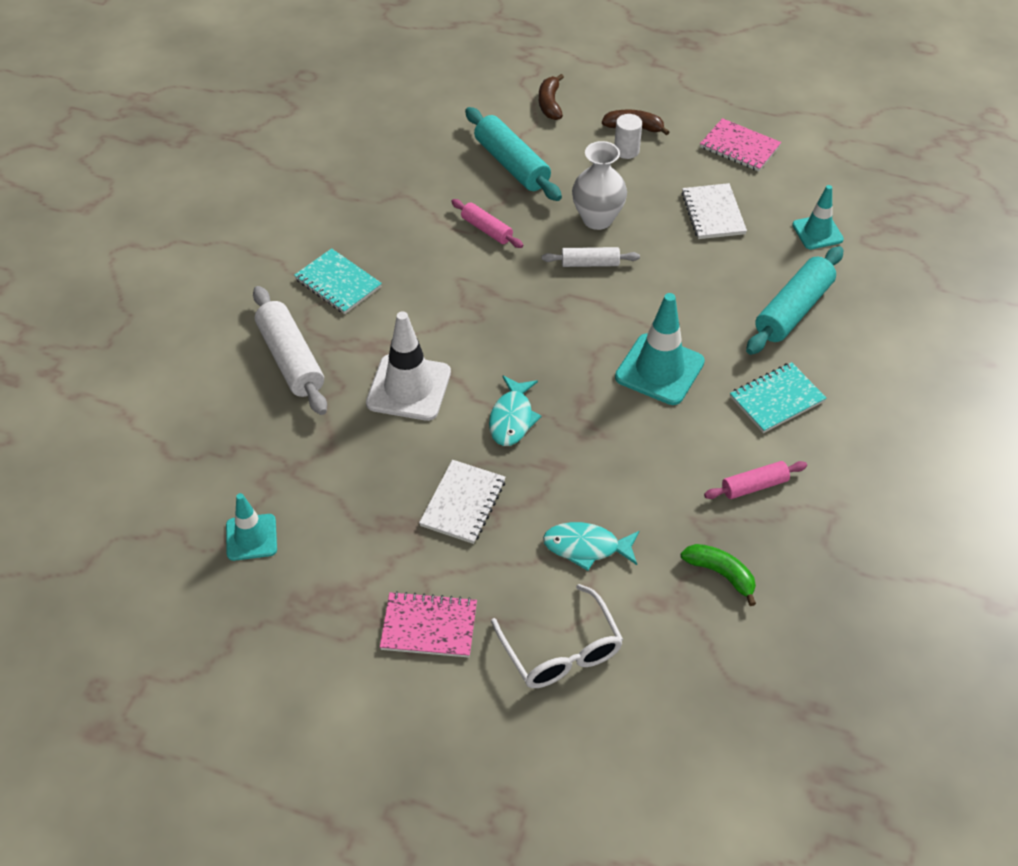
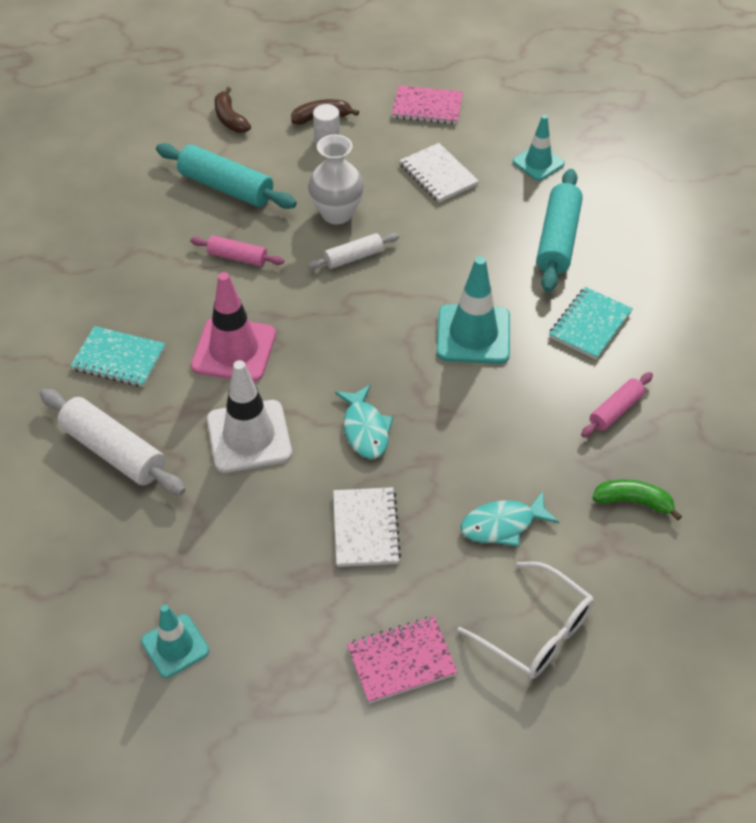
camera: 25 degrees left, 0 degrees up
(438, 309) = (234, 350): none -> pink traffic cone

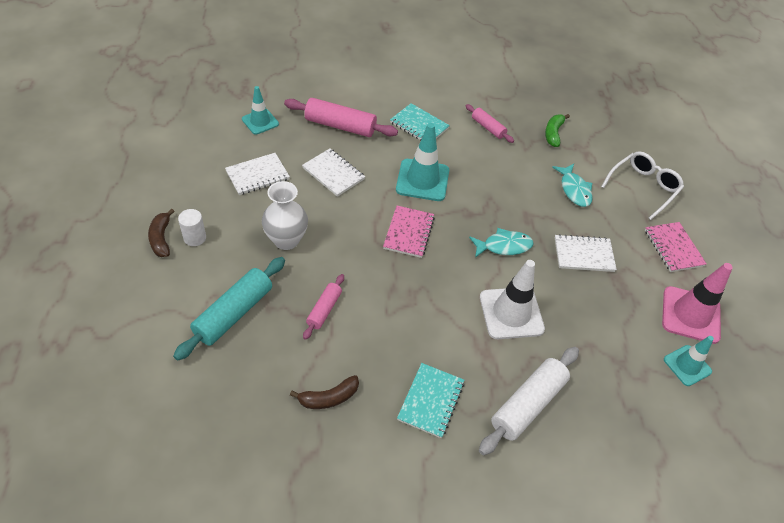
camera: 90 degrees left, 0 degrees up
(230, 118) = (137, 305): brown banana -> brown banana (329, 398)
(234, 350) = (427, 318): pink traffic cone -> pink traffic cone (690, 315)
(353, 257) = (337, 235): white rolling pin -> none
(427, 107) = (174, 171): pink notebook -> pink notebook (408, 233)
(460, 242) = (333, 174): none -> white notebook
(557, 239) = (340, 126): turquoise rolling pin -> pink rolling pin

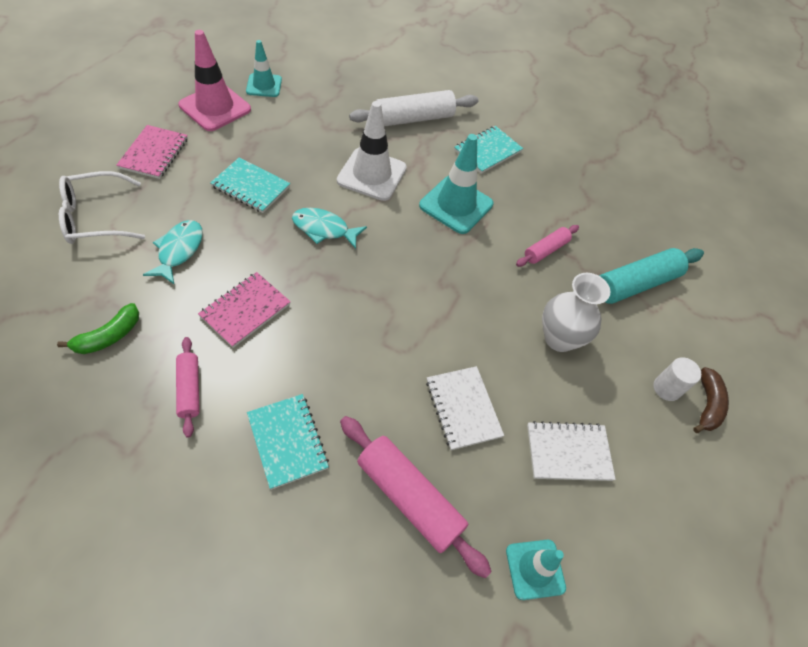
camera: 155 degrees left, 5 degrees up
(329, 398) = (568, 186): brown banana -> none
(408, 233) = (416, 287): pink notebook -> pink notebook (245, 310)
(422, 180) = (352, 345): turquoise traffic cone -> turquoise traffic cone (456, 205)
(583, 255) = (251, 187): white notebook -> turquoise notebook

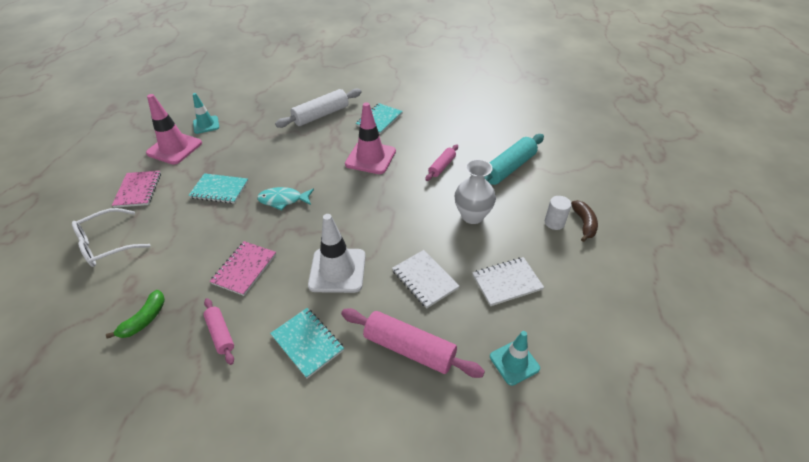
camera: 10 degrees left, 10 degrees down
(179, 250) = (180, 246): turquoise fish -> none
(372, 174) = (304, 157): white traffic cone -> white traffic cone (337, 270)
(456, 205) = (370, 158): turquoise traffic cone -> pink traffic cone

